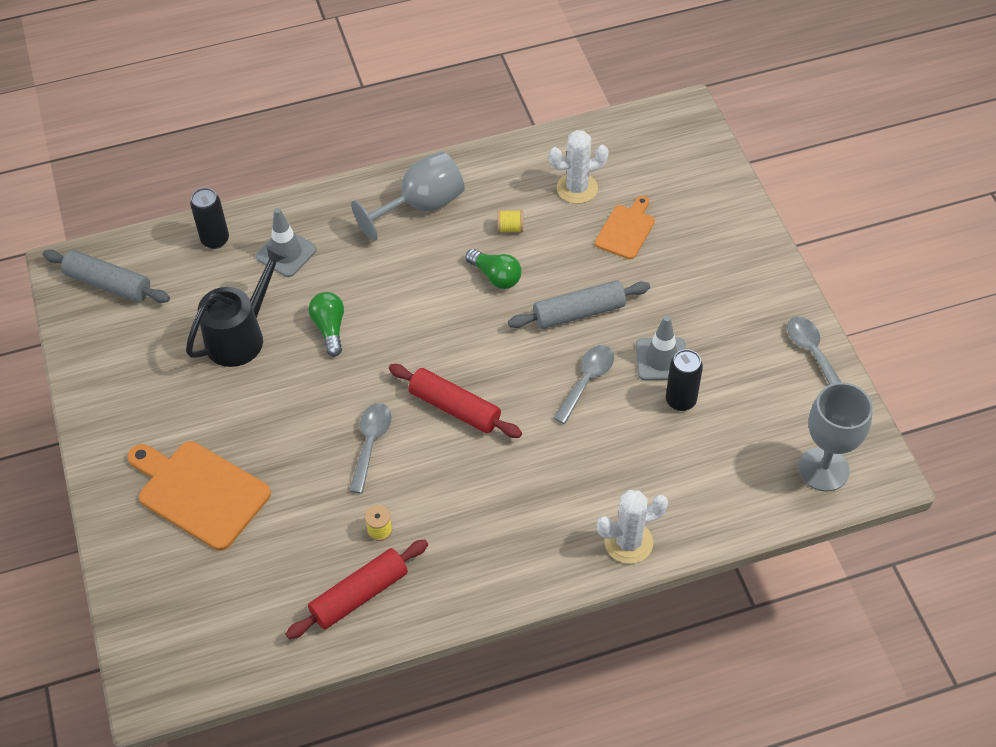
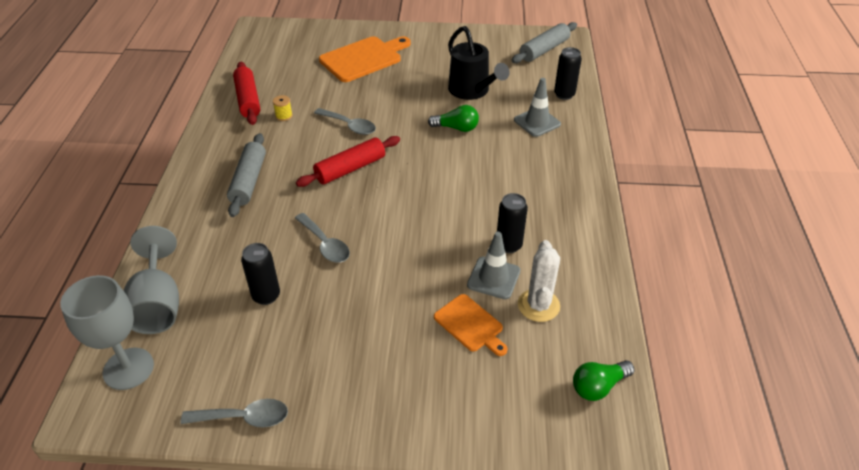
camera: 110 degrees right, 10 degrees down
(421, 206) = (557, 199): grey goblet -> grey goblet (158, 304)
(496, 276) = (460, 222): green light bulb -> green light bulb (598, 386)
(510, 228) = (509, 245): yellow spool -> black can
(578, 312) = (394, 261): grey rolling pin -> grey rolling pin (249, 181)
(628, 542) = (176, 223): white cactus -> none
(661, 359) = (314, 298): grey traffic cone -> grey traffic cone (493, 278)

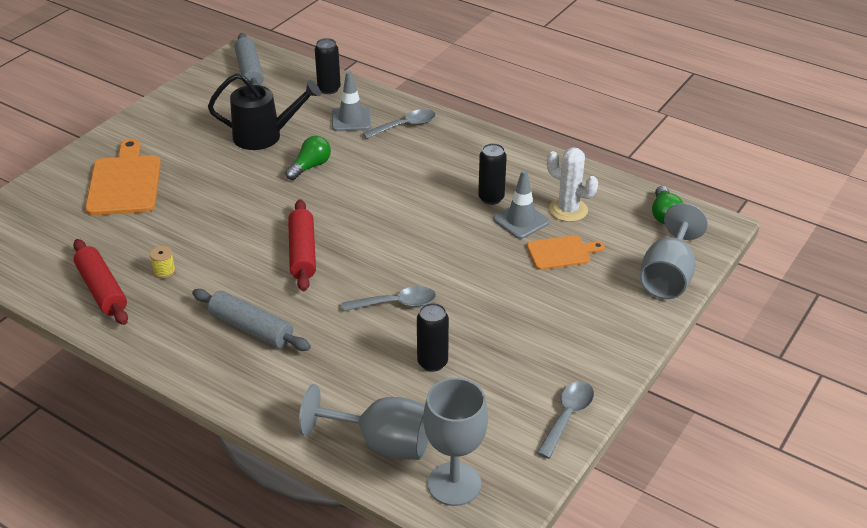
camera: 60 degrees left, 5 degrees down
(248, 100) = (102, 290): red rolling pin -> red rolling pin turned 45 degrees clockwise
(349, 126) = (233, 231): grey spoon -> grey spoon (405, 126)
(499, 426) = (668, 276): none -> grey goblet

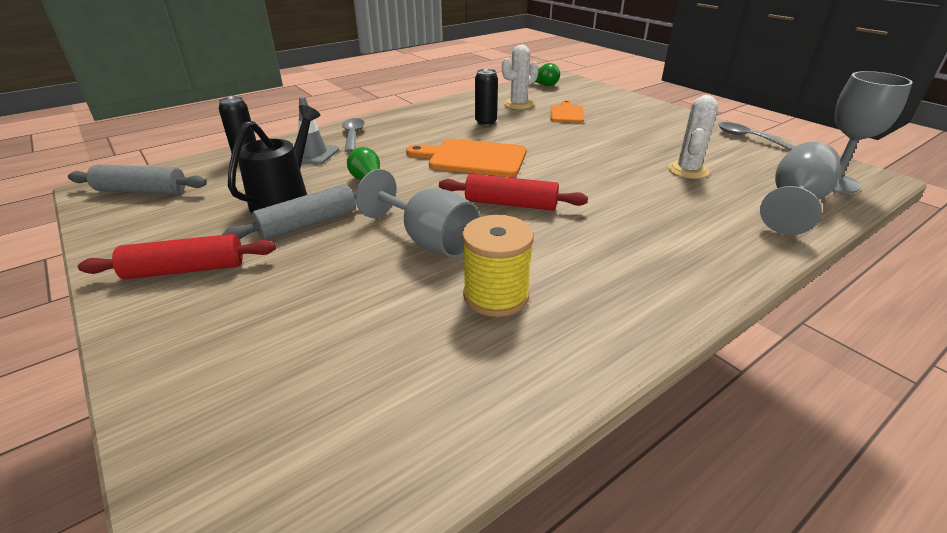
camera: 70 degrees left, 5 degrees down
(102, 290) = (510, 359): red rolling pin -> red rolling pin (185, 270)
(125, 182) = (265, 310): orange cutting board -> orange cutting board (473, 158)
(164, 271) = (496, 296): yellow spool -> yellow spool, size x2.21
(251, 328) = (626, 247): grey rolling pin -> grey rolling pin (308, 223)
(396, 303) = (607, 173): grey spoon -> none
(432, 362) = (688, 170): black can -> white cactus
(521, 221) = (521, 118): grey traffic cone -> none
(668, 276) = (605, 93): grey goblet -> grey goblet (428, 240)

